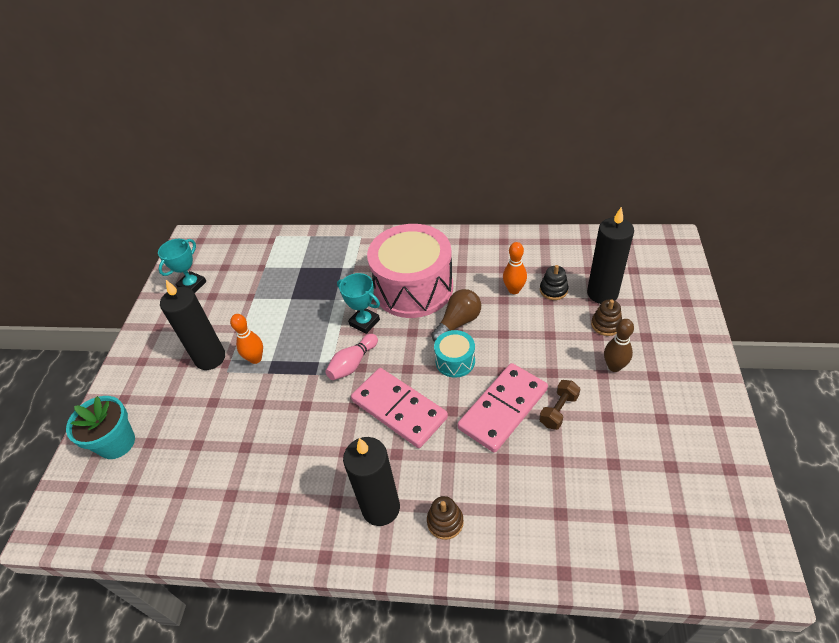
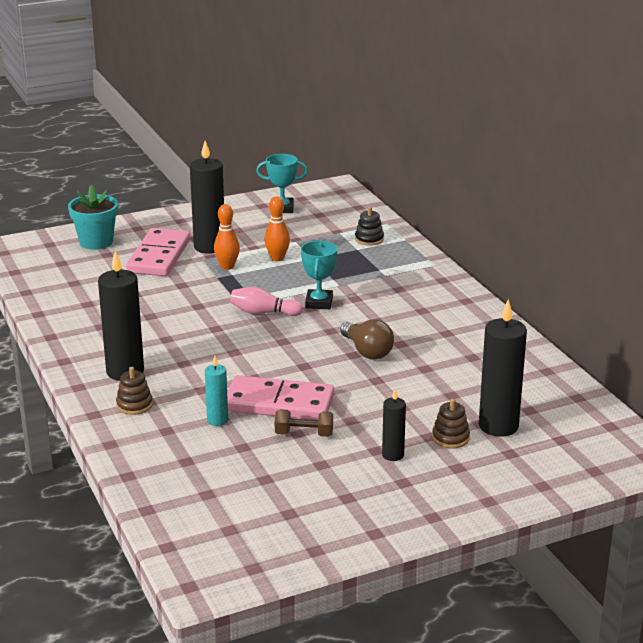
camera: 55 degrees right, 20 degrees down
(399, 409) = (232, 350): pink domino -> pink domino (159, 256)
(413, 288) = (390, 314): pink drum -> none
(455, 361) = (315, 363): turquoise drum -> none
(458, 323) = (367, 351): brown light bulb -> brown light bulb turned 45 degrees clockwise
(506, 464) = (217, 420): none -> turquoise candle
(514, 290) = (446, 371): orange bowling pin -> orange bowling pin (277, 258)
(553, 290) = (471, 394): black stacking toy -> black stacking toy (369, 239)
(614, 366) = (393, 455): brown bowling pin -> black candle

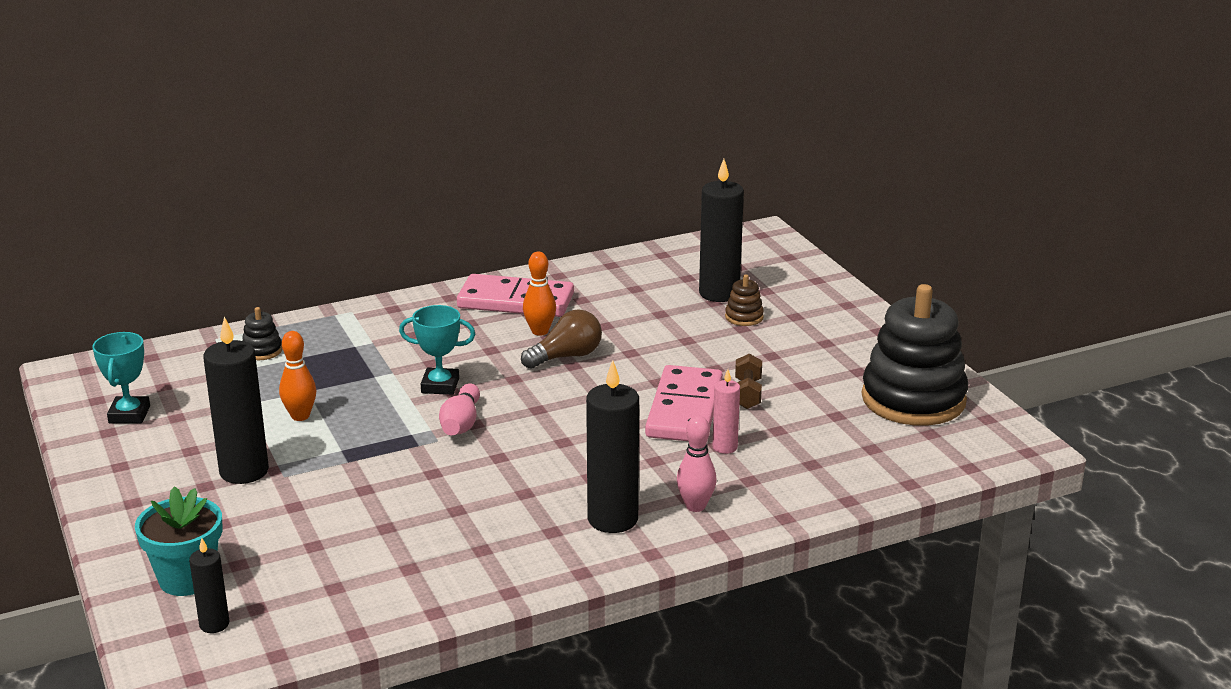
camera: 90 degrees left, 0 degrees up
(134, 405) = (695, 506): brown stacking toy -> pink bowling pin
(159, 256) = (262, 514): pink domino -> pink domino (515, 301)
(217, 420) = (725, 447): turquoise candle -> pink candle
(227, 266) = (316, 454): orange bowling pin -> orange bowling pin (540, 331)
(292, 525) = (913, 399): none -> black stacking toy
(393, 455) = (779, 346): black candle -> black candle (214, 624)

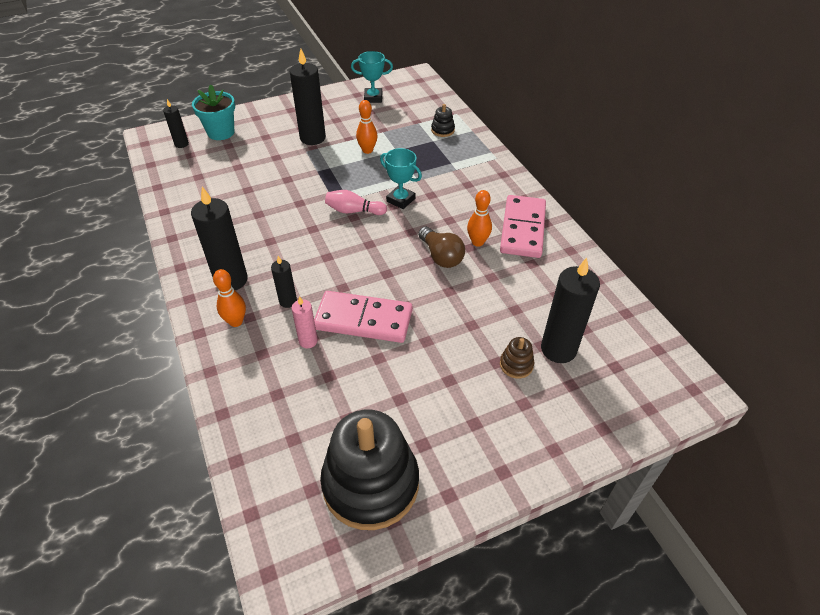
camera: 90 degrees right, 20 degrees up
(440, 386) = (400, 200): turquoise trophy -> turquoise trophy turned 60 degrees counterclockwise
(654, 467) = (288, 301): none -> black candle
(695, 506) = (236, 321): pink bowling pin -> orange bowling pin
(747, 394) = (384, 359): brown dumbbell -> none

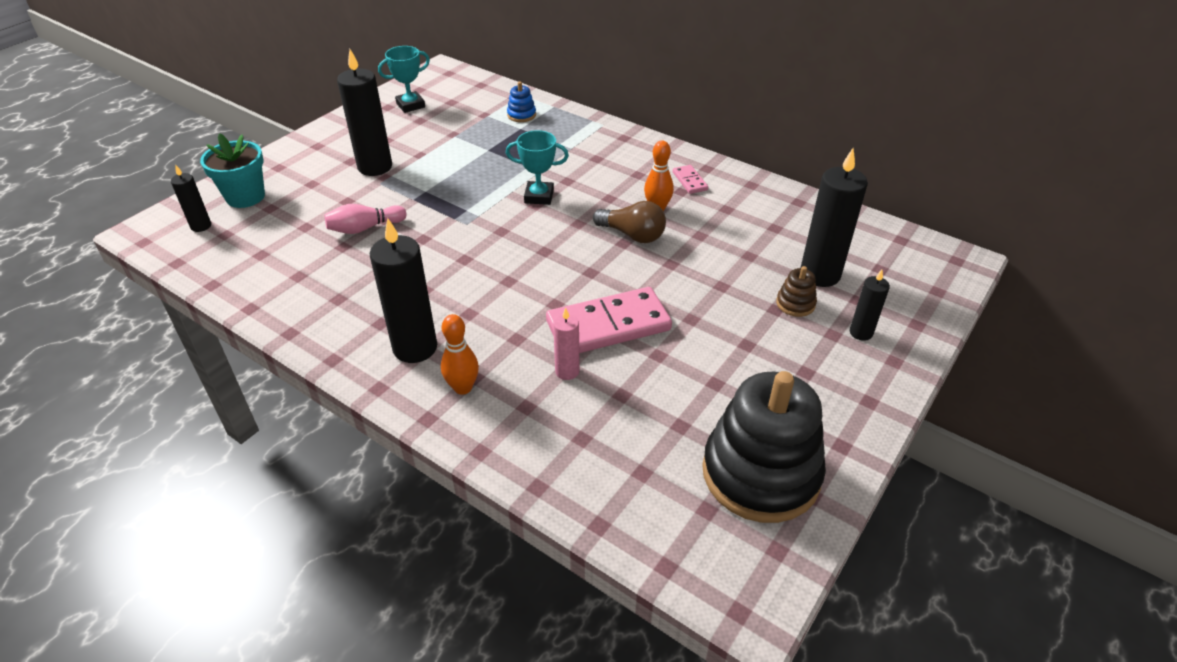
camera: 30 degrees left, 5 degrees down
(288, 301) = (506, 342): black candle -> black candle (861, 333)
(354, 211) = (496, 225): pink bowling pin -> pink bowling pin (365, 228)
(367, 150) = (454, 160): orange bowling pin -> none
(442, 130) = (521, 115): black stacking toy -> blue stacking toy
(522, 229) = (689, 181): pink domino -> pink domino, size x0.45

